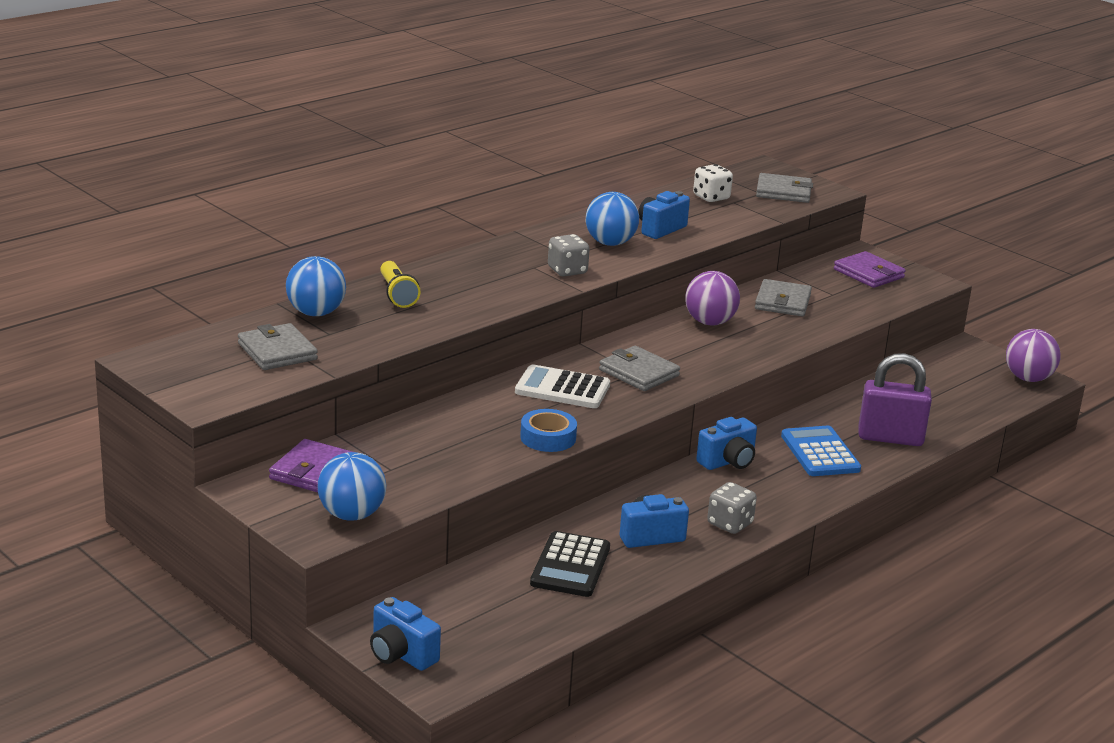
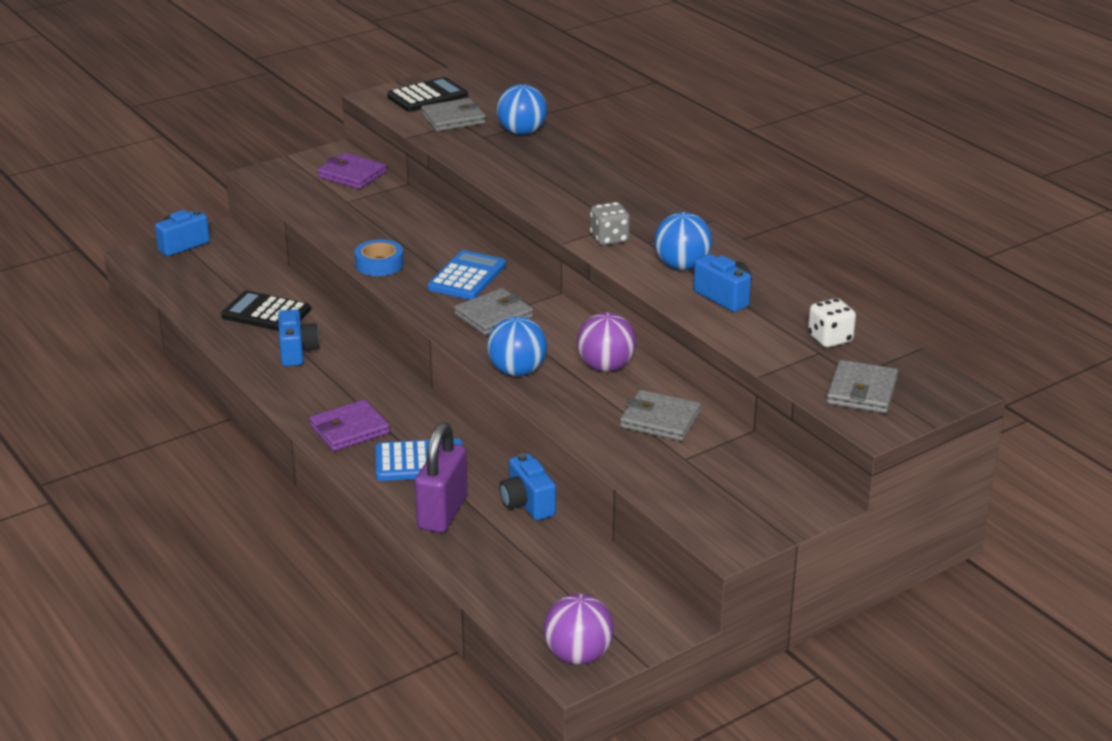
camera: 100 degrees right, 5 degrees up
(204, 370) = (427, 96): none -> black calculator
(351, 515) = (285, 186): blue ball -> blue ball (517, 371)
(397, 294) = (557, 163): yellow flashlight -> none
(562, 389) = (467, 277): white calculator -> blue calculator
(728, 462) = (412, 406): blue camera -> blue camera (527, 504)
(730, 524) = (303, 392): grey dice -> none
(868, 273) = (750, 496): purple wallet -> purple wallet (349, 429)

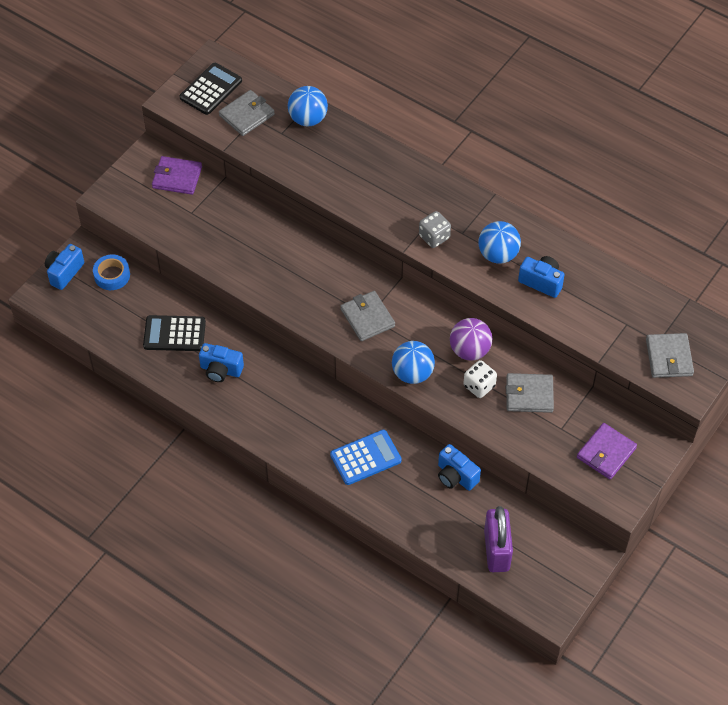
camera: 20 degrees left, 25 degrees up
(297, 352) = (221, 370): blue camera -> blue camera turned 135 degrees clockwise
(349, 429) = (301, 440): purple wallet -> purple wallet (606, 453)
(379, 264) = (256, 282): blue tape -> blue tape (112, 275)
(442, 513) = (405, 502): purple padlock -> purple padlock (496, 550)
(467, 277) = (327, 278): blue calculator -> none
(493, 316) = (367, 318): grey wallet -> grey wallet turned 60 degrees counterclockwise
(578, 655) = (549, 601): purple ball -> none
(830, 339) = (628, 307): white dice -> white dice (479, 386)

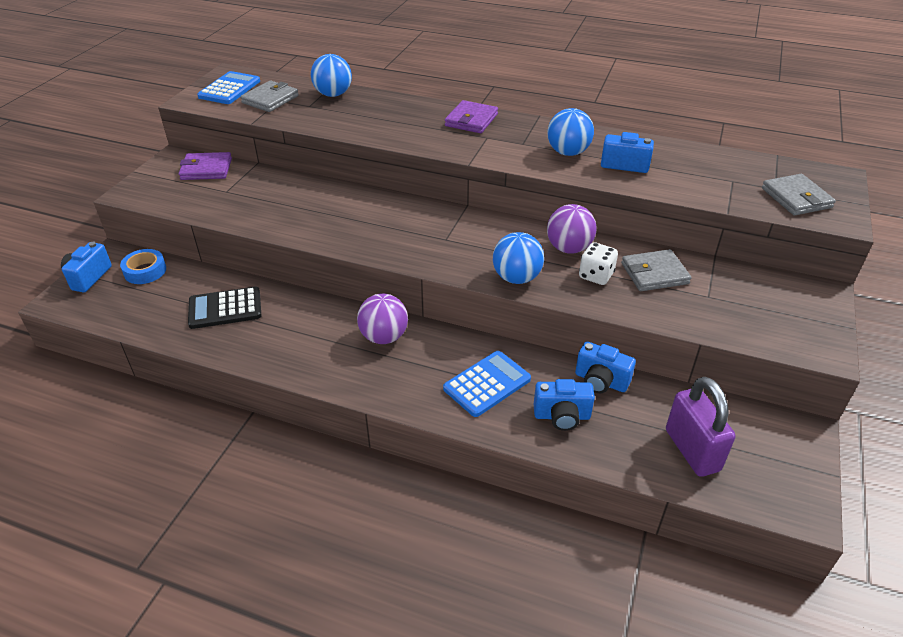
camera: 15 degrees left, 15 degrees down
(211, 89) = (229, 89): black calculator -> blue calculator
(221, 370) = (287, 332): blue camera -> blue camera (562, 416)
(297, 393) = (384, 337): none -> purple ball
(367, 318) = (445, 240): grey wallet -> none
(434, 237) = (496, 150): grey dice -> none
(606, 453) = (772, 309): purple wallet -> purple wallet (471, 120)

